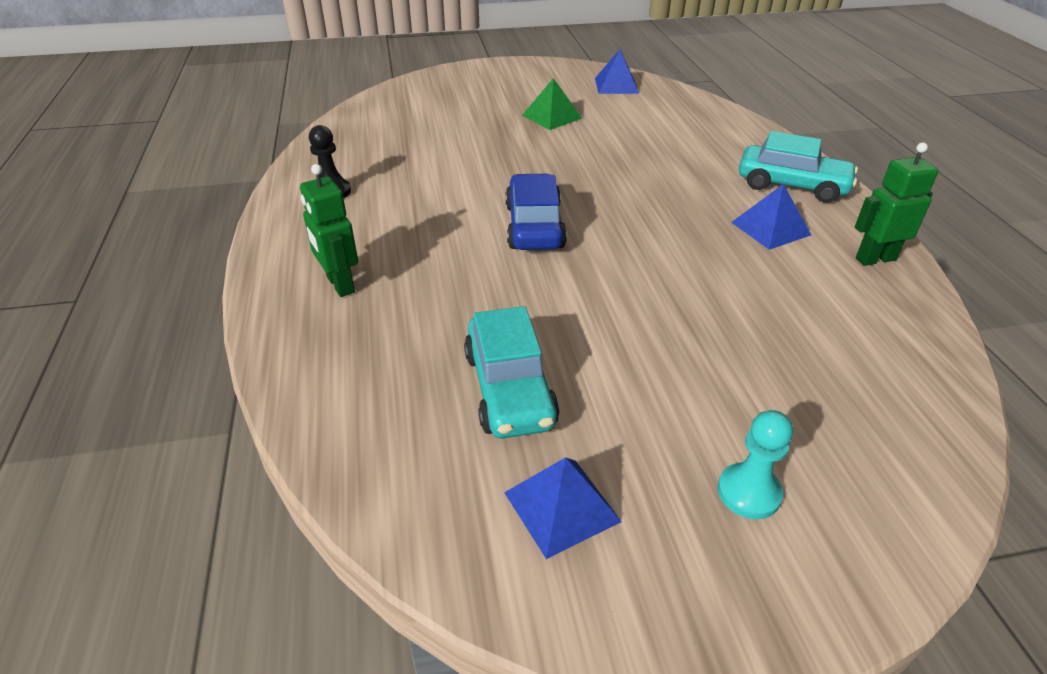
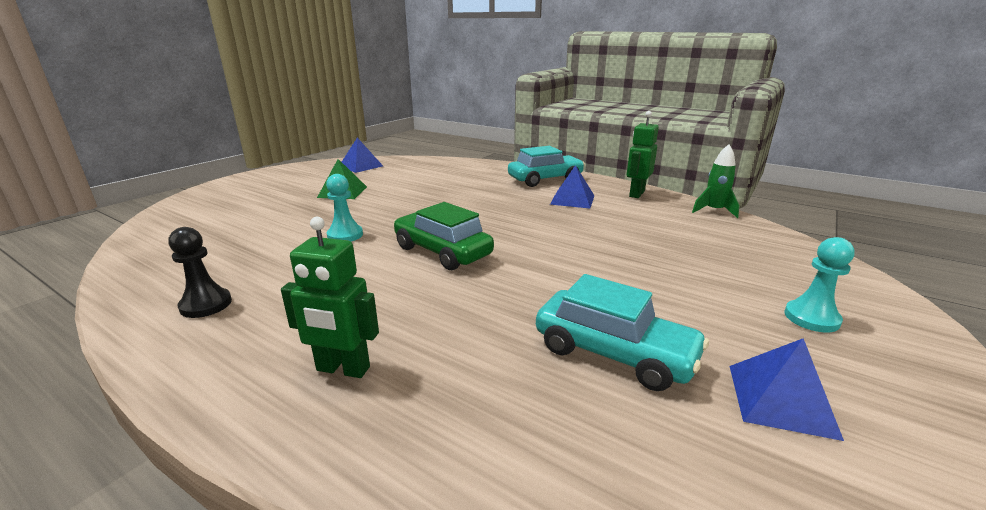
camera: 45 degrees left, 15 degrees down
(486, 170) = (345, 235): none -> turquoise pawn
(534, 226) = (442, 251): blue car -> green car
(937, 334) = (714, 211): none -> green rocket

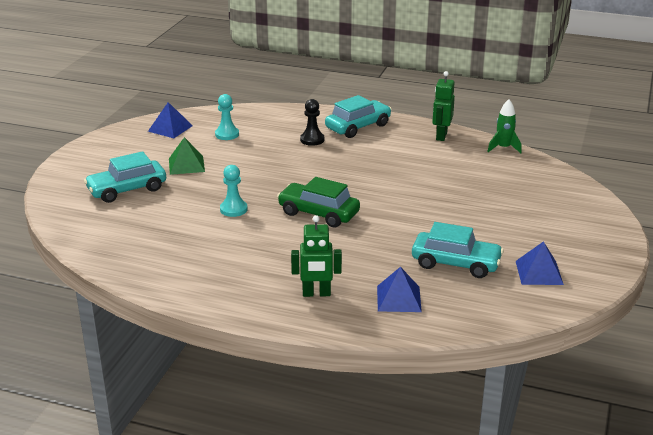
camera: 15 degrees left, 5 degrees up
(206, 305) = (194, 274): black pawn -> black pawn (312, 140)
(258, 205) = (127, 190): none -> turquoise car
(572, 199) = (391, 149): blue pyramid -> blue pyramid (398, 298)
(811, 318) = (560, 228): turquoise pawn -> turquoise pawn (227, 134)

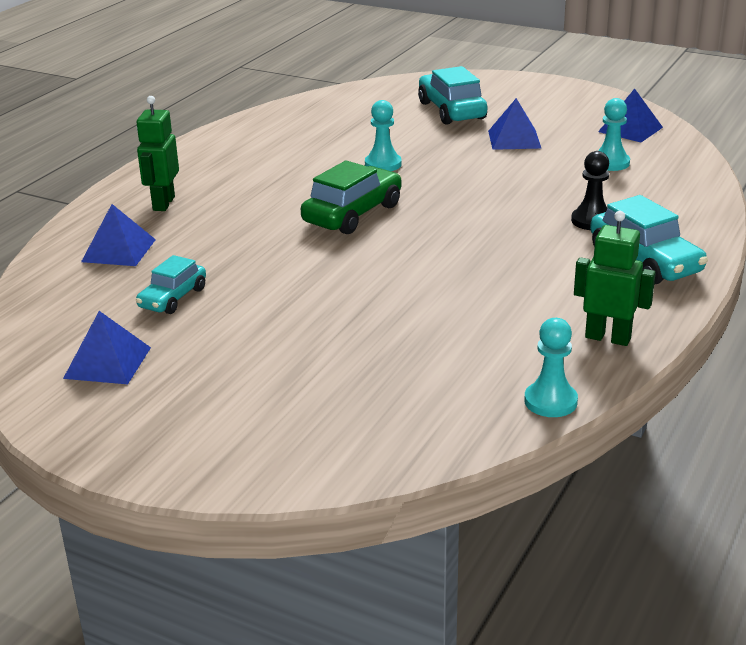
camera: 100 degrees right, 0 degrees up
(186, 165) = (514, 139): green pyramid -> blue pyramid
(456, 263) = (173, 298): turquoise car -> turquoise car, size x0.62
(503, 148) = (550, 401): green rocket -> turquoise pawn

